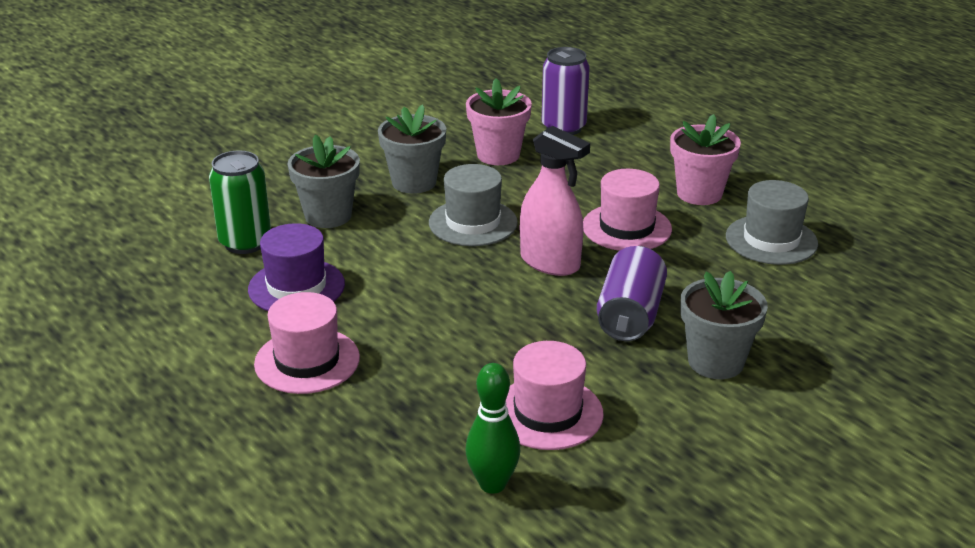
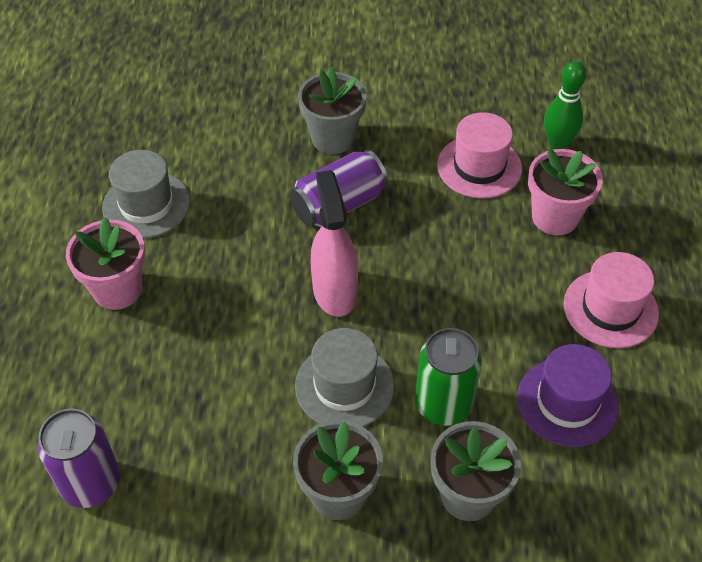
camera: 140 degrees left, 20 degrees up
(245, 242) = (578, 505): green can -> green can (443, 404)
(498, 155) = (210, 481): pink flower pot -> pink flower pot (555, 217)
(626, 228) = (229, 290): pink hat -> none

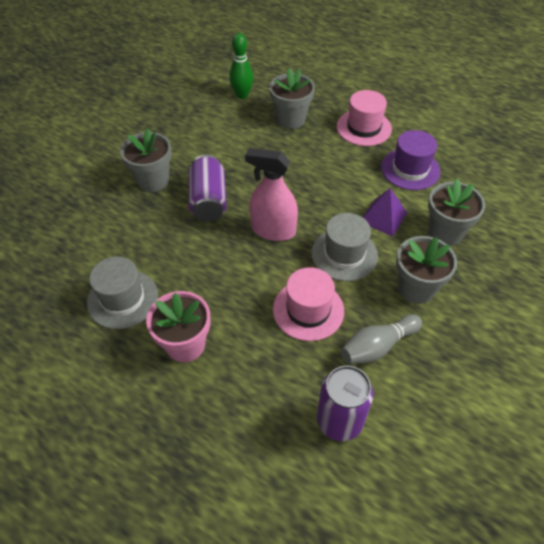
camera: 60 degrees left, 0 degrees up
(217, 483) = (378, 346): none -> grey bowling pin
(443, 404) = (383, 217): green can -> purple pyramid
(479, 167) = (232, 130): pink hat -> pink hat (308, 310)
(555, 217) = (291, 119): pink flower pot -> grey flower pot

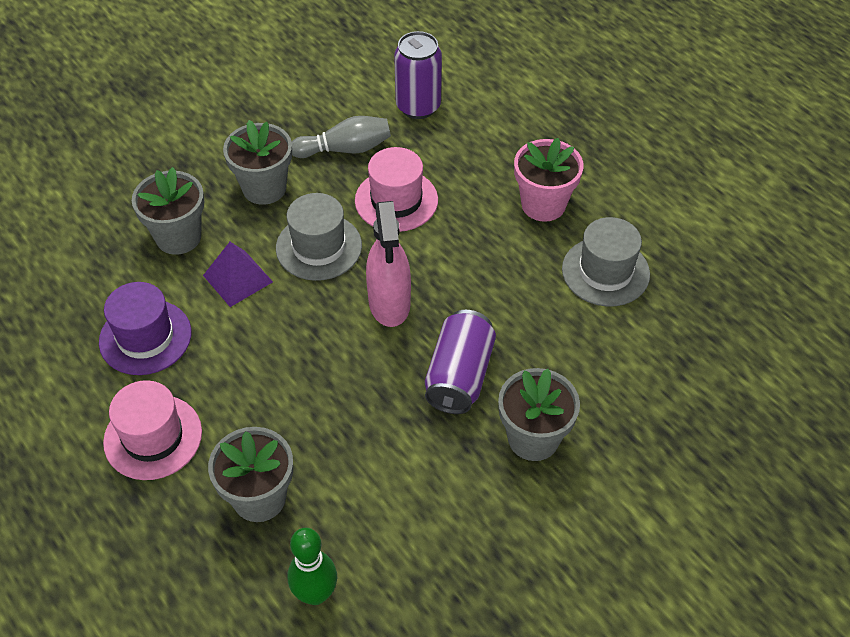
camera: 160 degrees left, 0 degrees up
(273, 230) = (389, 303): pink spray bottle -> pink spray bottle turned 45 degrees clockwise

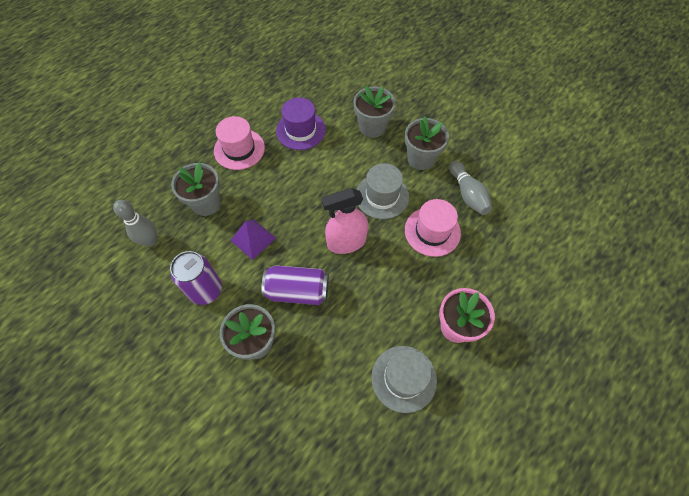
camera: 80 degrees right, 10 degrees up
(238, 278) = (348, 161): purple pyramid -> purple pyramid (253, 239)
(315, 594) = (150, 241): green bowling pin -> grey bowling pin
(418, 106) = (524, 230): purple can -> purple can (206, 290)

